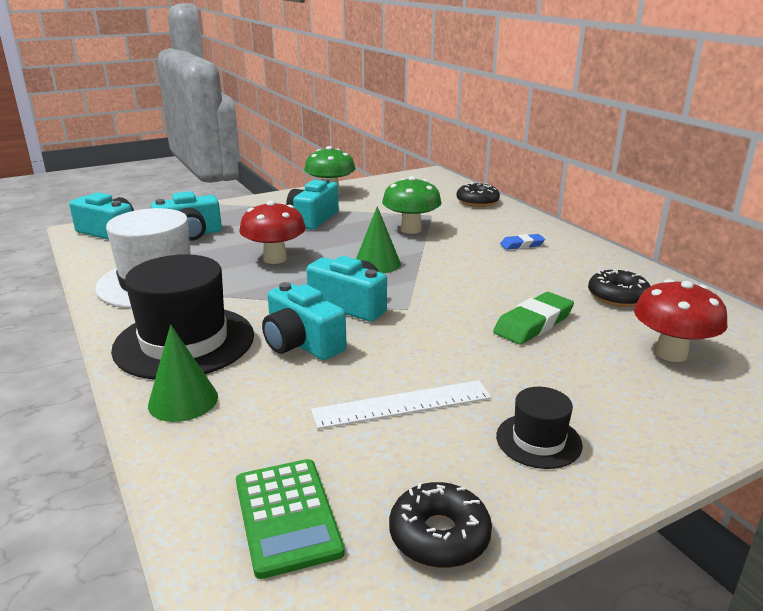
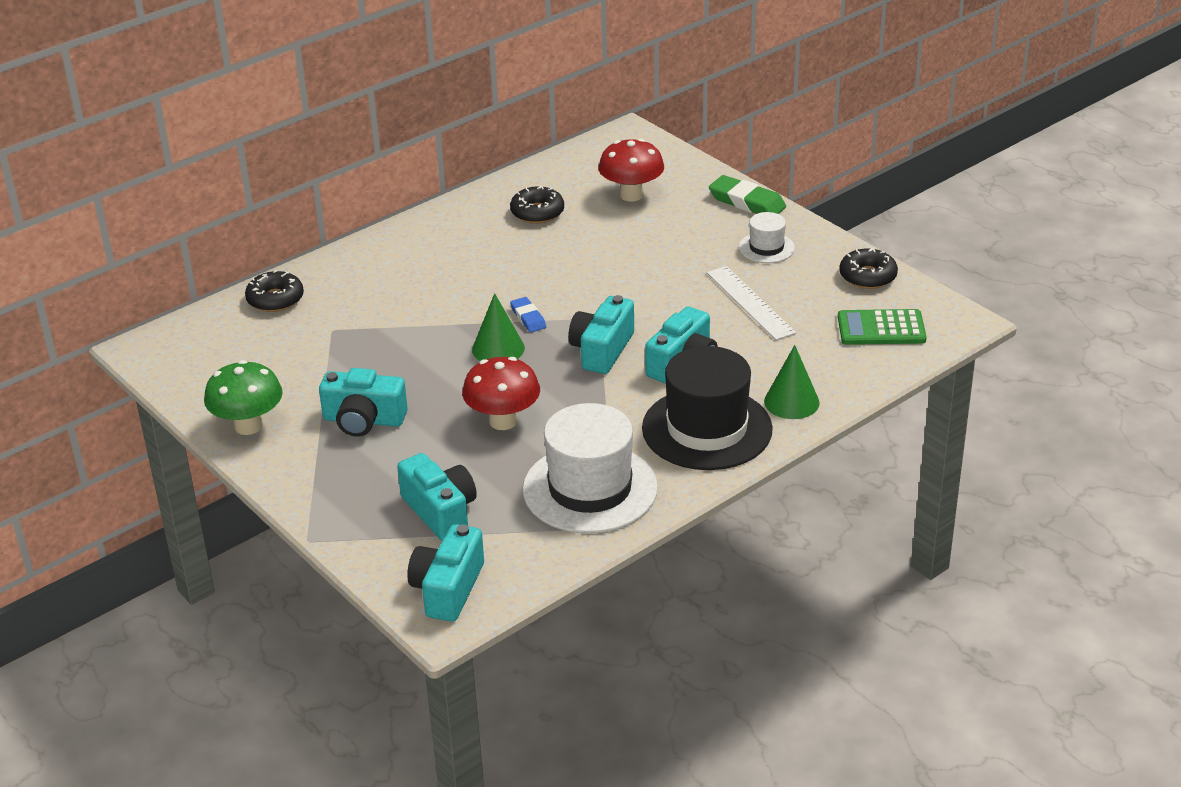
camera: 100 degrees left, 10 degrees up
(287, 516) = (881, 328): green calculator -> green calculator turned 150 degrees counterclockwise
(411, 229) = (388, 339): green mushroom -> none
(522, 245) = (422, 263): blue eraser -> blue eraser (528, 318)
(533, 323) = (604, 253): green eraser -> green eraser (747, 202)
(538, 440) = (766, 248): black hat -> white hat

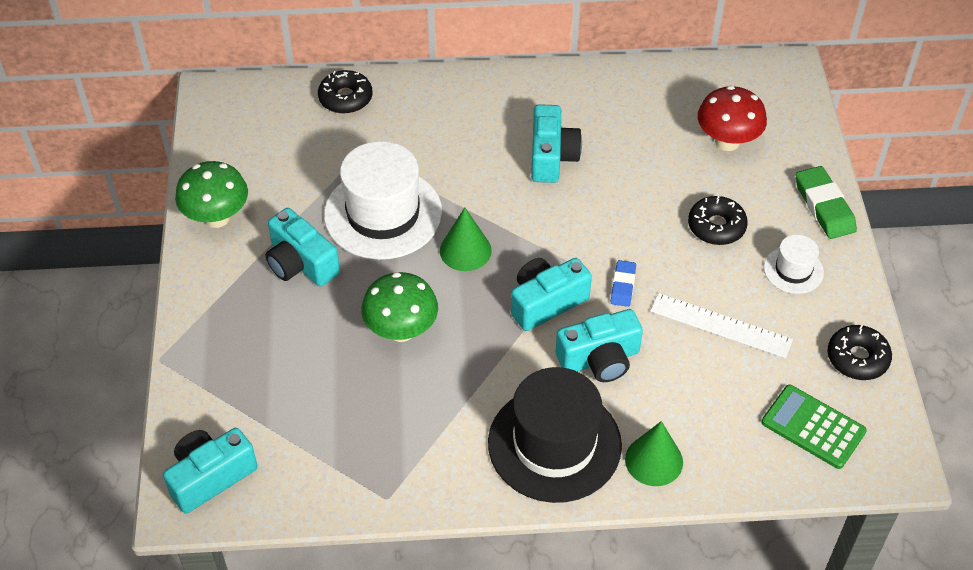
camera: 35 degrees right, 15 degrees up
(440, 511) = (274, 394): turquoise camera -> turquoise camera (551, 157)
(503, 421) = (401, 330): red mushroom -> green mushroom
(528, 318) = (518, 231): blue eraser -> blue eraser (623, 286)
(537, 212) = (628, 118): black donut -> black donut (716, 226)
(590, 489) = (403, 446): white hat -> white hat (383, 214)
(750, 302) = (721, 325): white ruler -> white ruler turned 75 degrees counterclockwise

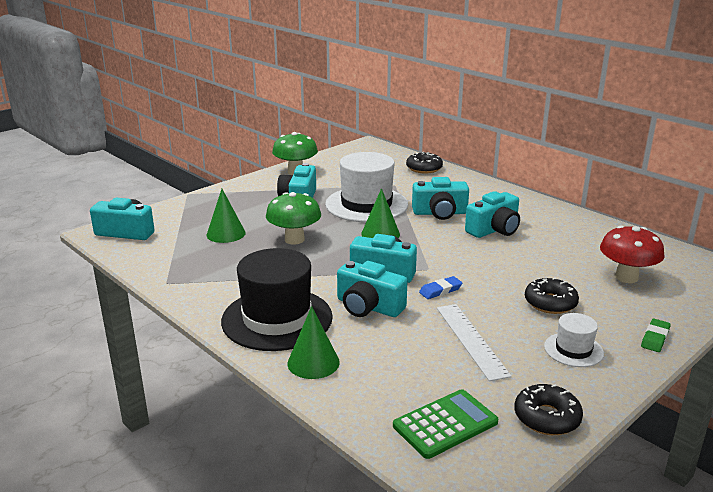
camera: 50 degrees right, 25 degrees down
(320, 383) = (226, 234): none -> green cone
(471, 169) = (440, 213): none -> turquoise camera
(813, 427) = (445, 424): green calculator -> green calculator turned 60 degrees clockwise
(824, 206) = (655, 338): green eraser -> green eraser, size x0.59

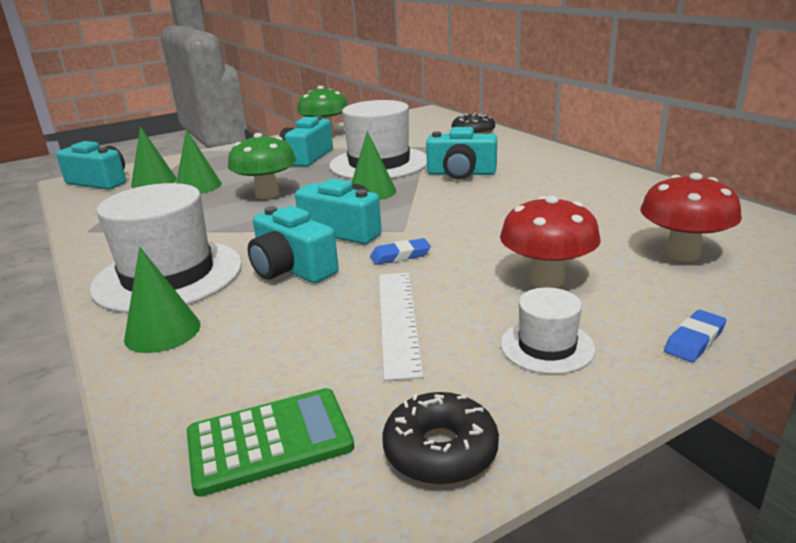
camera: 15 degrees right, 0 degrees up
(179, 230) = (154, 182): none -> green cone
(277, 319) = (168, 276): black hat -> white hat
(494, 230) = (519, 192): turquoise camera -> none
(550, 303) = (546, 280): black donut -> red mushroom
(655, 338) = (694, 340): green eraser -> blue eraser

